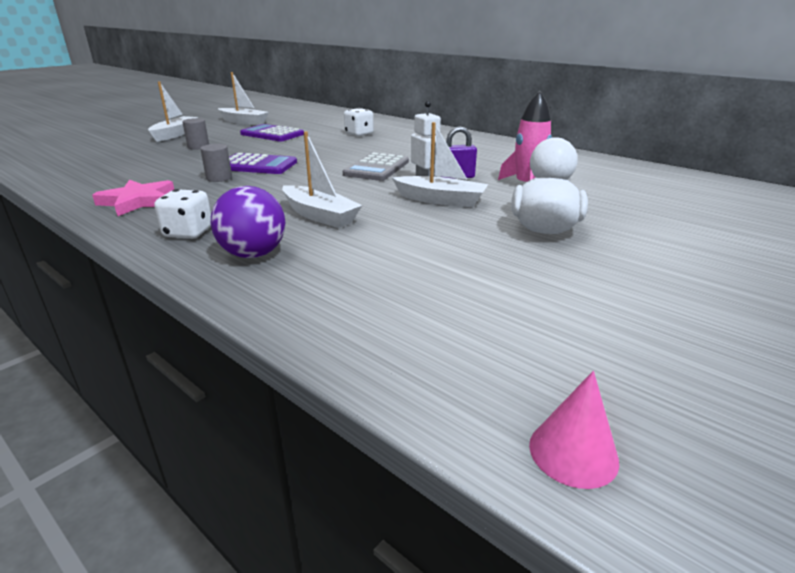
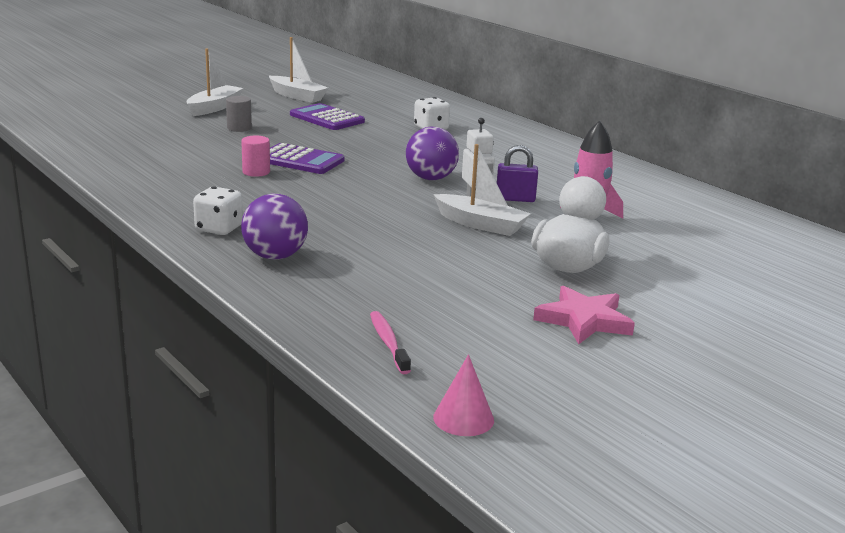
camera: 10 degrees right, 5 degrees down
(138, 201) = (173, 190): pink star -> pink star (584, 320)
(219, 178) = (256, 172): grey cylinder -> pink cylinder
(320, 216) = (348, 226): white boat -> none
(377, 168) = (431, 178): grey calculator -> purple ball
(416, 343) = (388, 342): none -> pink toothbrush

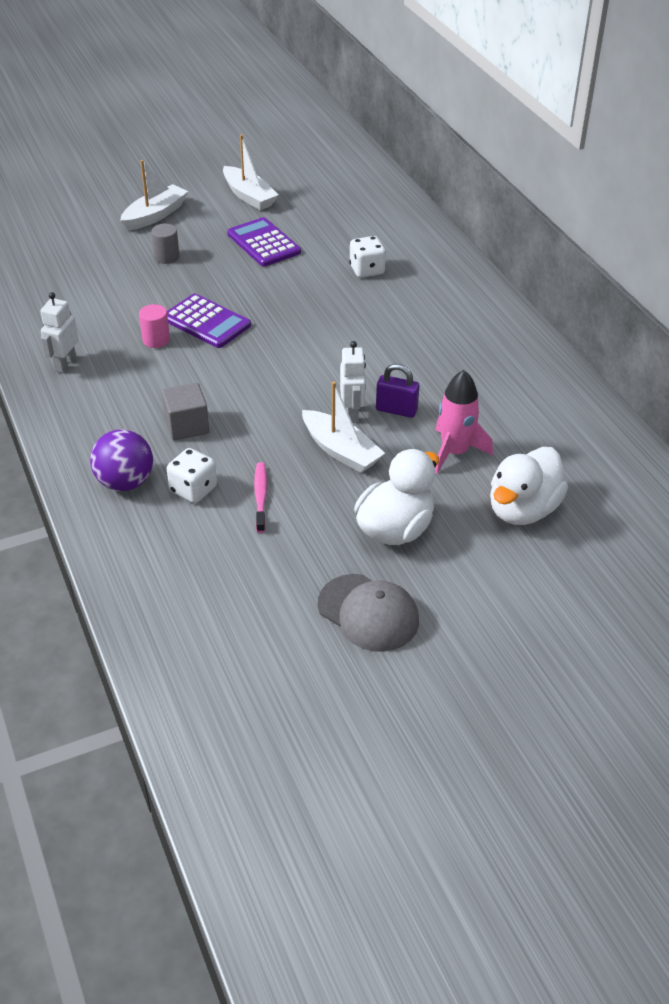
camera: 15 degrees right, 20 degrees up
(170, 190) = (65, 364): none -> white robot
(219, 229) = (89, 433): white dice -> white dice (193, 489)
(318, 219) = (187, 426): none -> grey cube
(388, 342) = (177, 621): pink toothbrush -> pink toothbrush (261, 496)
(431, 178) = (326, 365): purple ball -> none
(463, 418) = (199, 729): pink cone -> none
(584, 320) = (368, 613): pink star -> grey cap
(676, 247) = (523, 510): none -> white duck

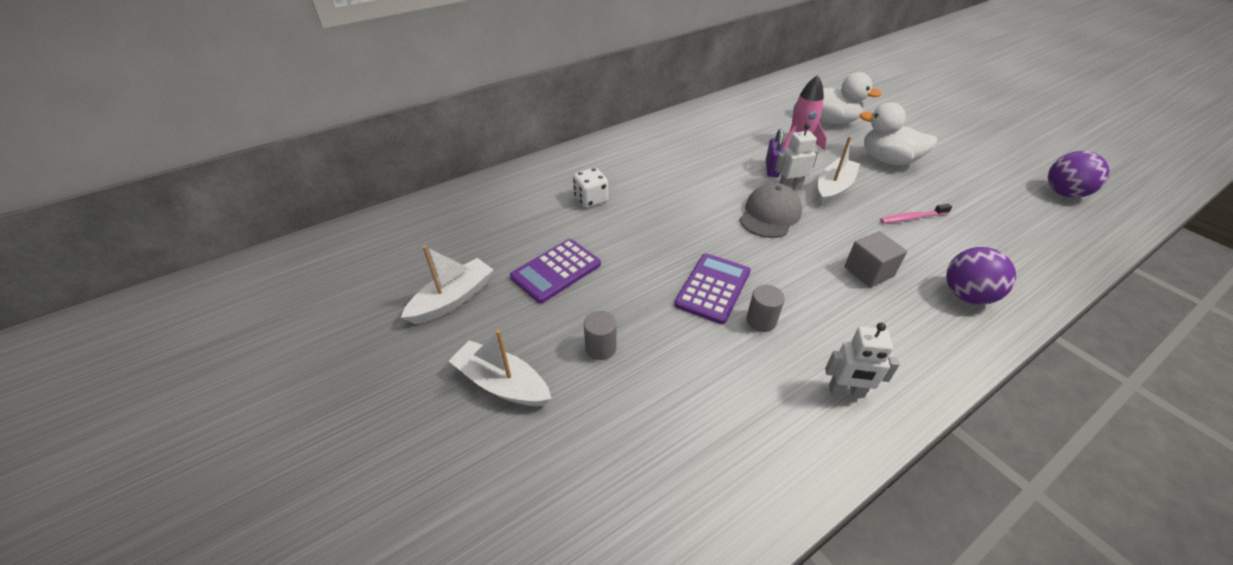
camera: 100 degrees left, 0 degrees up
(156, 340) = (761, 321): pink cylinder -> grey cylinder
(193, 489) = (936, 253): white dice -> none
(263, 689) = (1063, 193): none -> purple ball
(368, 613) = (964, 163): grey cap -> grey cap (770, 214)

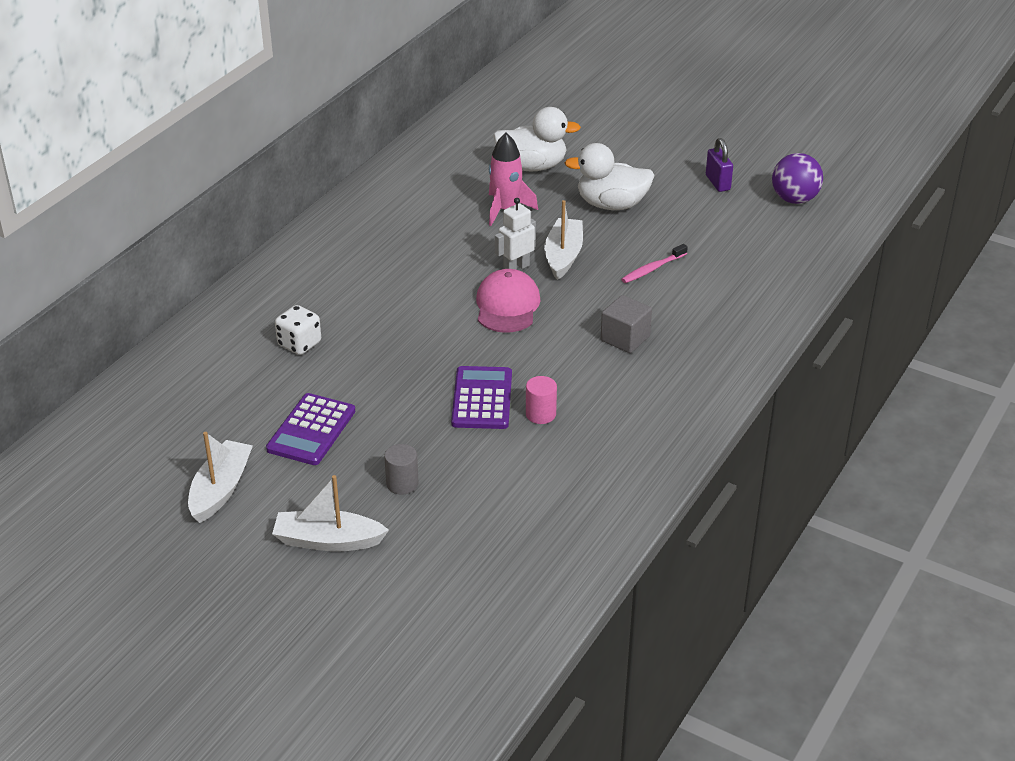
camera: 25 degrees left, 5 degrees down
(761, 321) = (540, 414): grey cylinder -> pink cylinder
(770, 214) = (507, 306): grey cap -> pink cap
(772, 169) = (488, 250): purple padlock -> purple padlock (718, 183)
(846, 391) = (635, 449): white robot -> none
(966, 295) = (718, 335): purple ball -> none

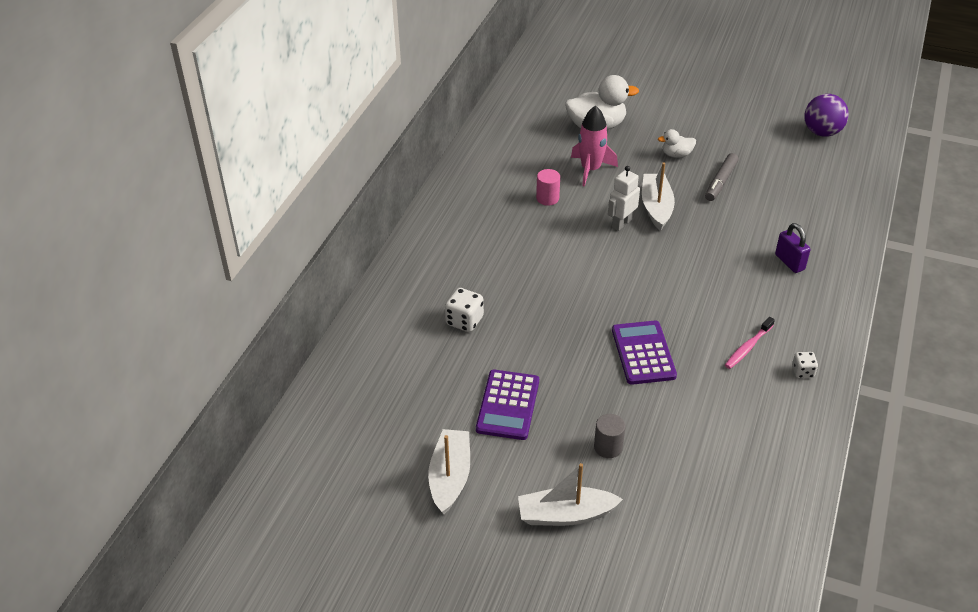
camera: 10 degrees left, 5 degrees up
(507, 306) = (628, 260): pink cap -> none
(540, 414) = (699, 361): pink cylinder -> pink cylinder (547, 198)
(611, 205) = (676, 154): white duck -> white duck, size x0.52
(625, 338) = (739, 278): grey cube -> none
(650, 238) = (720, 182): none -> grey marker
(652, 269) = (734, 210): pink toothbrush -> pink toothbrush (747, 347)
(653, 439) = (802, 372): none -> white dice
(718, 183) = (754, 124): purple padlock -> purple padlock (789, 262)

